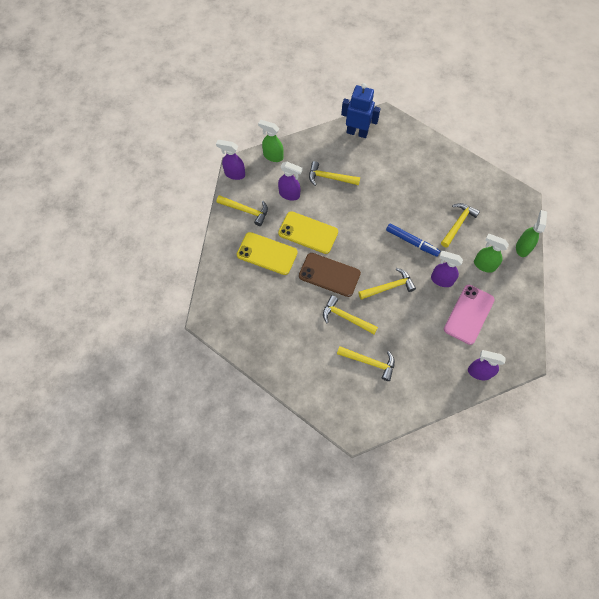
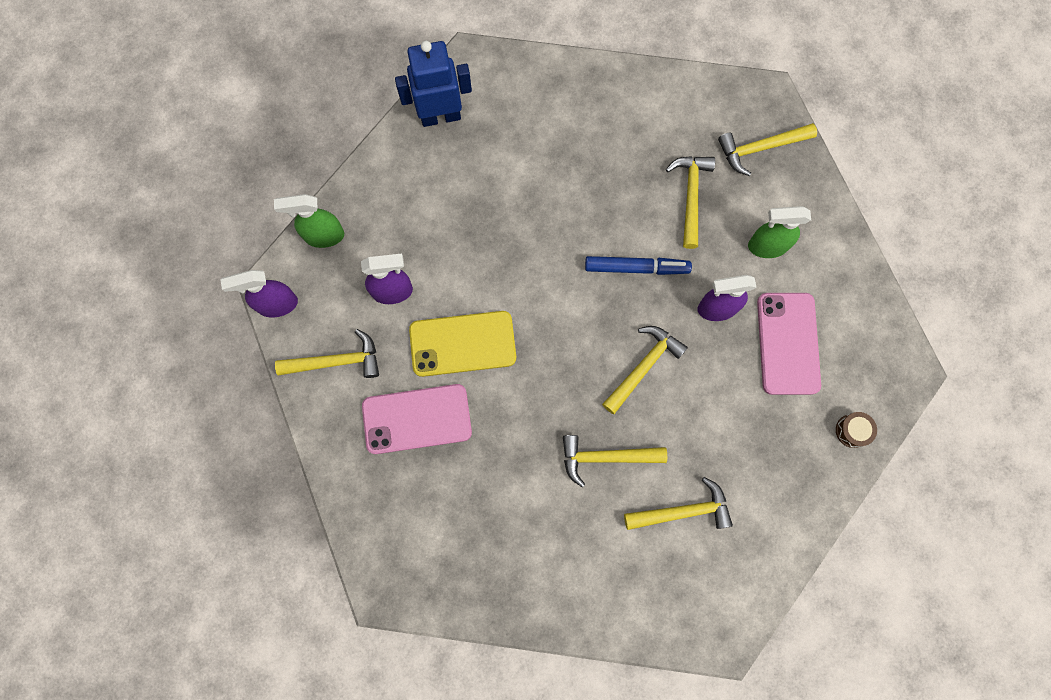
camera: 30 degrees left, 10 degrees up
(267, 253) = (417, 419): yellow phone -> pink phone
(329, 275) = (539, 399): brown phone -> none
(330, 178) = (442, 224): yellow hammer -> yellow hammer (760, 148)
(479, 372) = (852, 431): purple spray bottle -> brown drum
(522, 247) = (808, 183): green spray bottle -> none

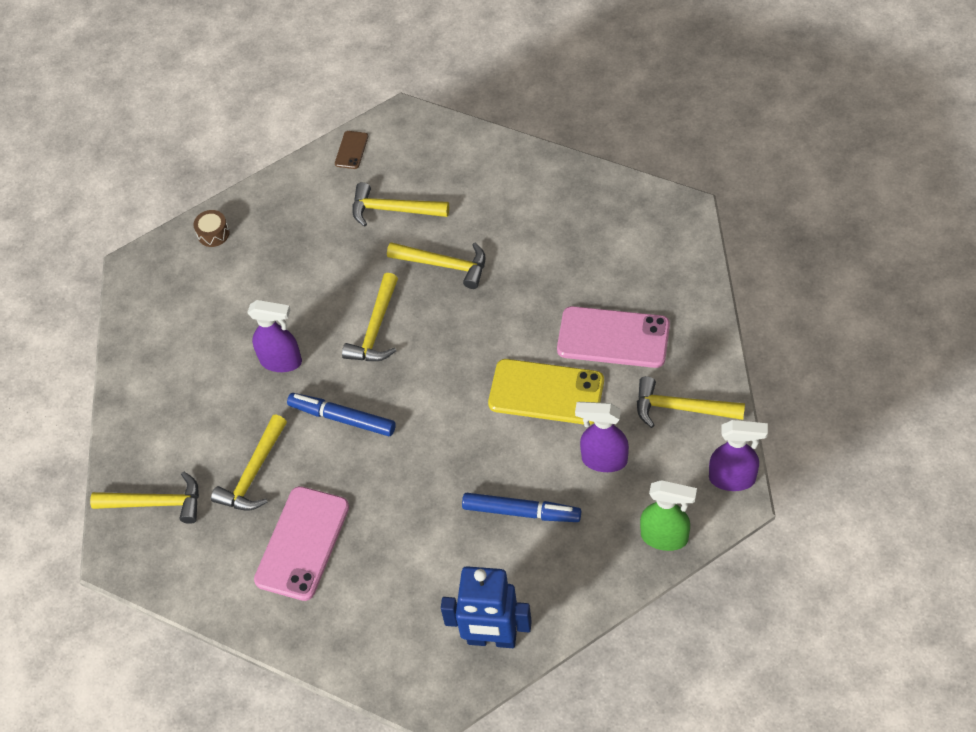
camera: 155 degrees left, 20 degrees down
(450, 225) = (521, 512): none -> blue marker
(643, 366) = (376, 329): yellow hammer -> yellow hammer turned 45 degrees counterclockwise
(759, 578) = (351, 150): none -> brown phone
(766, 246) = (203, 405): green spray bottle -> none
(788, 343) = (230, 315): pink phone -> pink phone (302, 543)

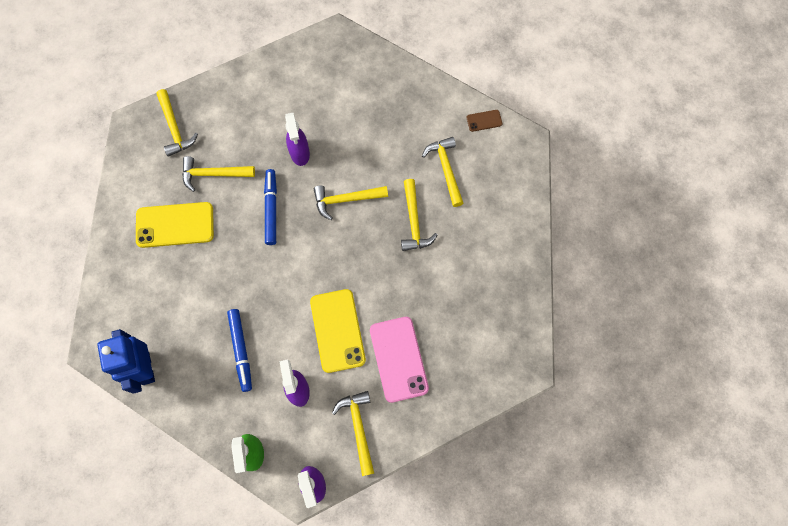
camera: 60 degrees right, 15 degrees up
(213, 233) = (380, 67): brown drum -> none
(302, 543) = (175, 225): pink phone -> yellow phone

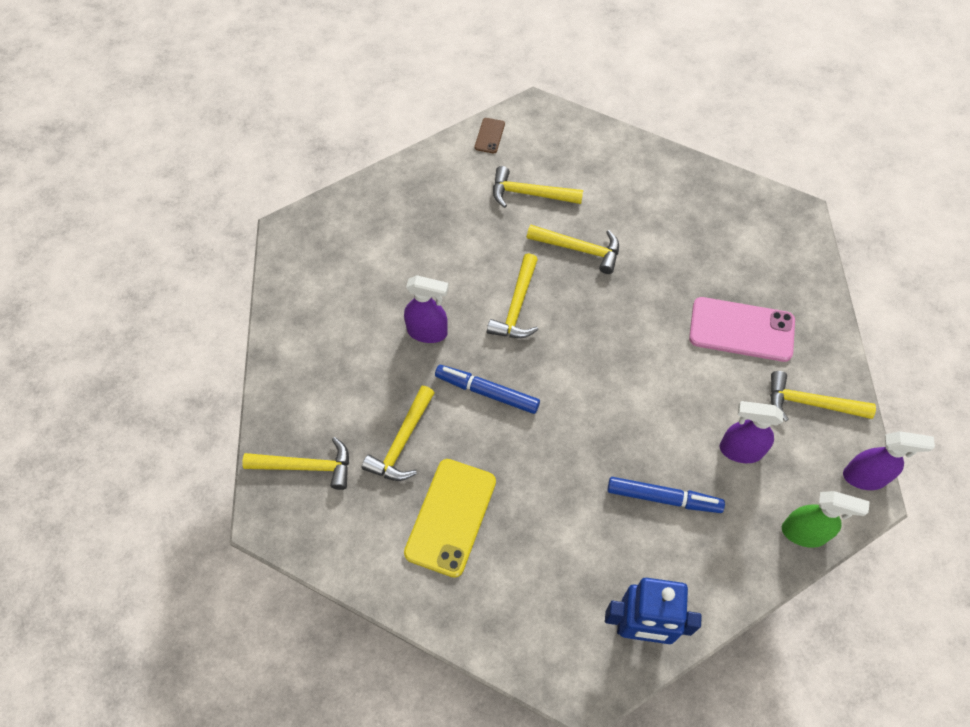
camera: 65 degrees left, 10 degrees down
(337, 330) = (681, 379): yellow phone -> none

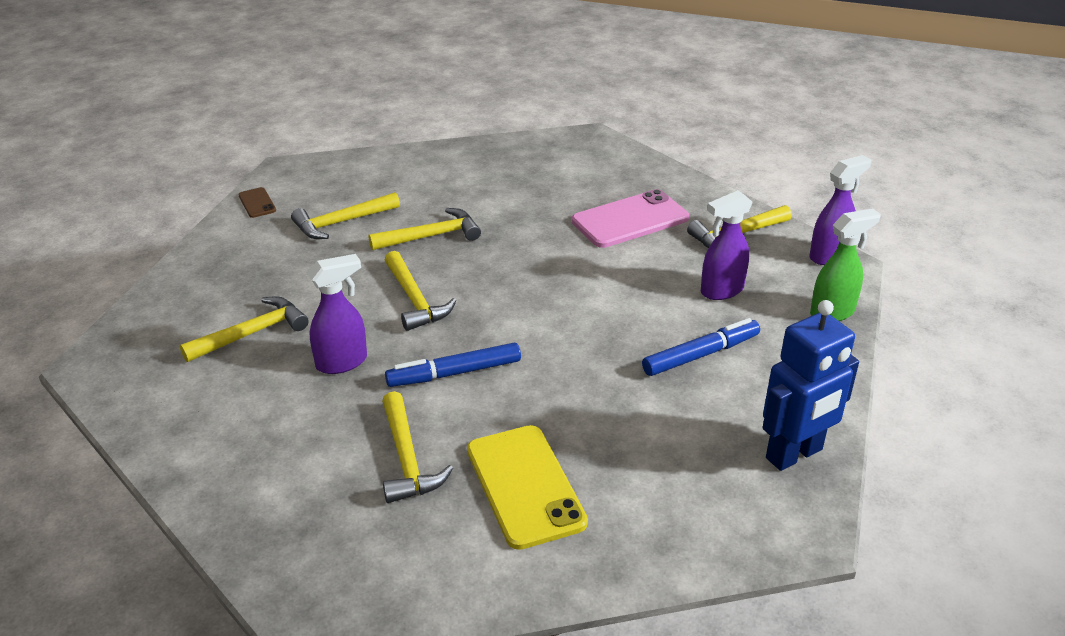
camera: 40 degrees left, 25 degrees down
(307, 466) = (316, 543): yellow hammer -> yellow hammer (252, 333)

